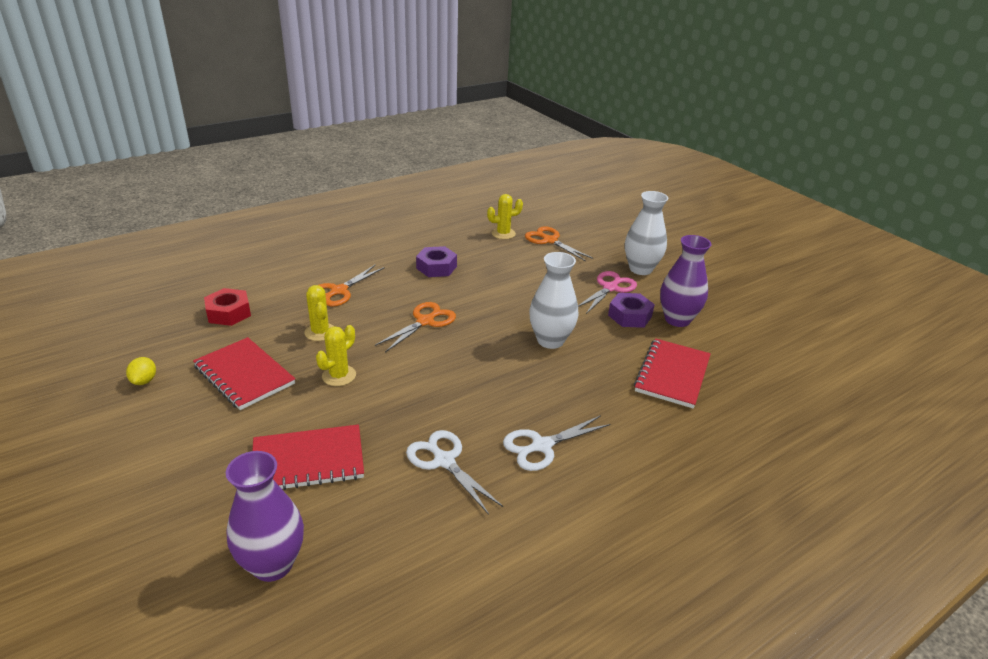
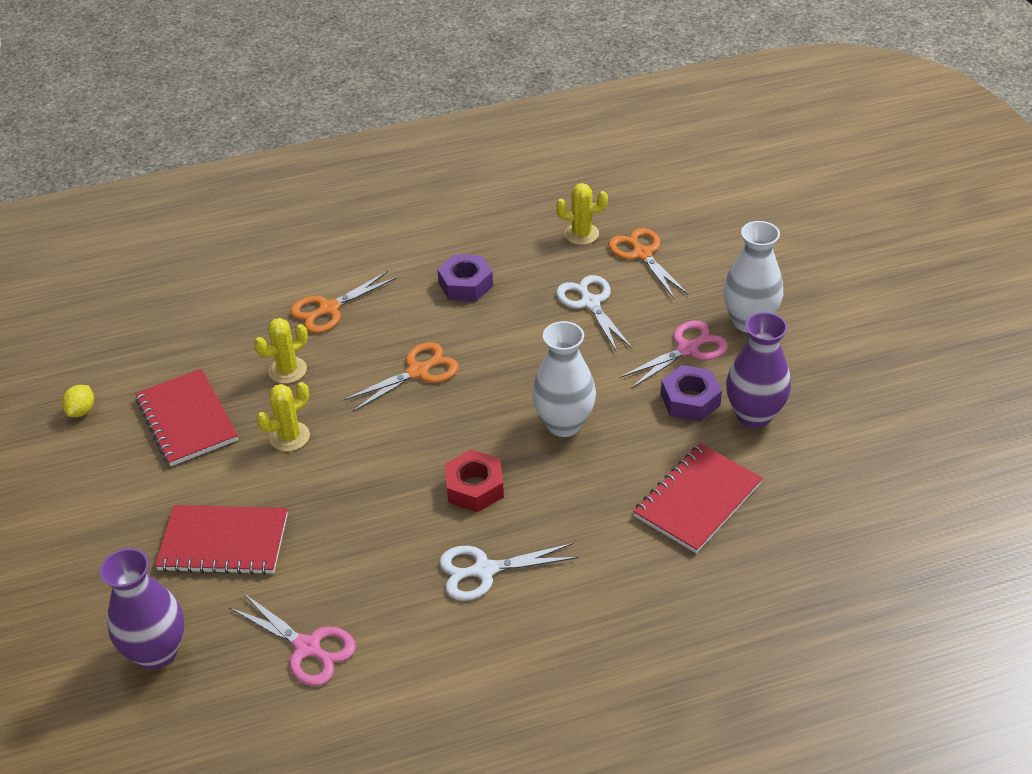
camera: 20 degrees right, 10 degrees up
(229, 313) = (191, 326): red nut -> red nut (474, 487)
(320, 332) = (287, 370): yellow cactus -> yellow cactus turned 60 degrees clockwise
(418, 533) = (308, 648): none -> pink scissors
(444, 461) = (366, 569): white scissors -> white scissors (590, 303)

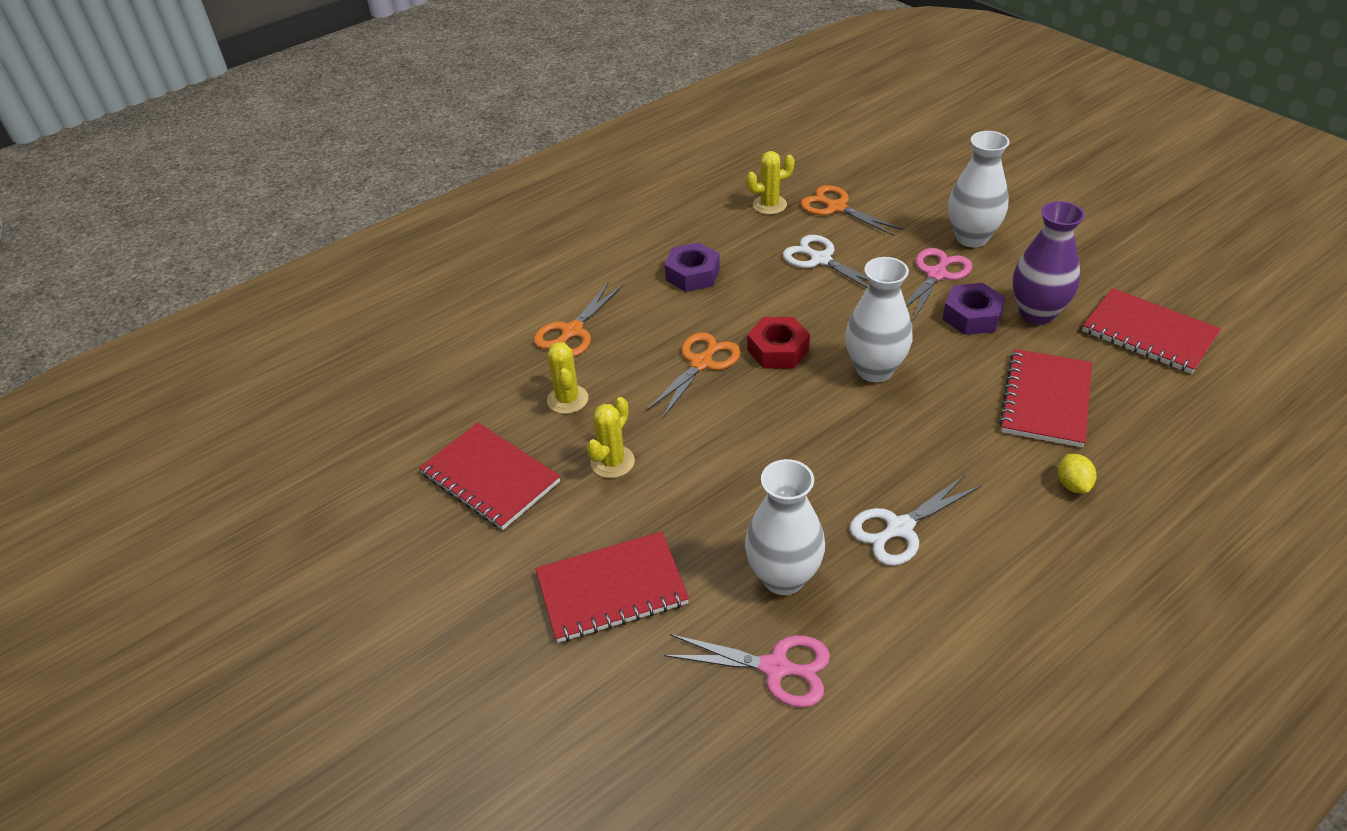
camera: 20 degrees left, 0 degrees up
(82, 411) = (365, 504): yellow lemon -> yellow lemon (1073, 484)
(157, 652) = (613, 732): purple vase -> none
(287, 370) = (567, 399): yellow cactus -> yellow cactus turned 45 degrees counterclockwise
(362, 578) = (783, 577): none -> white vase
(474, 487) = (833, 453): red nut -> red nut (778, 350)
(846, 467) = (1148, 333): none -> red notebook

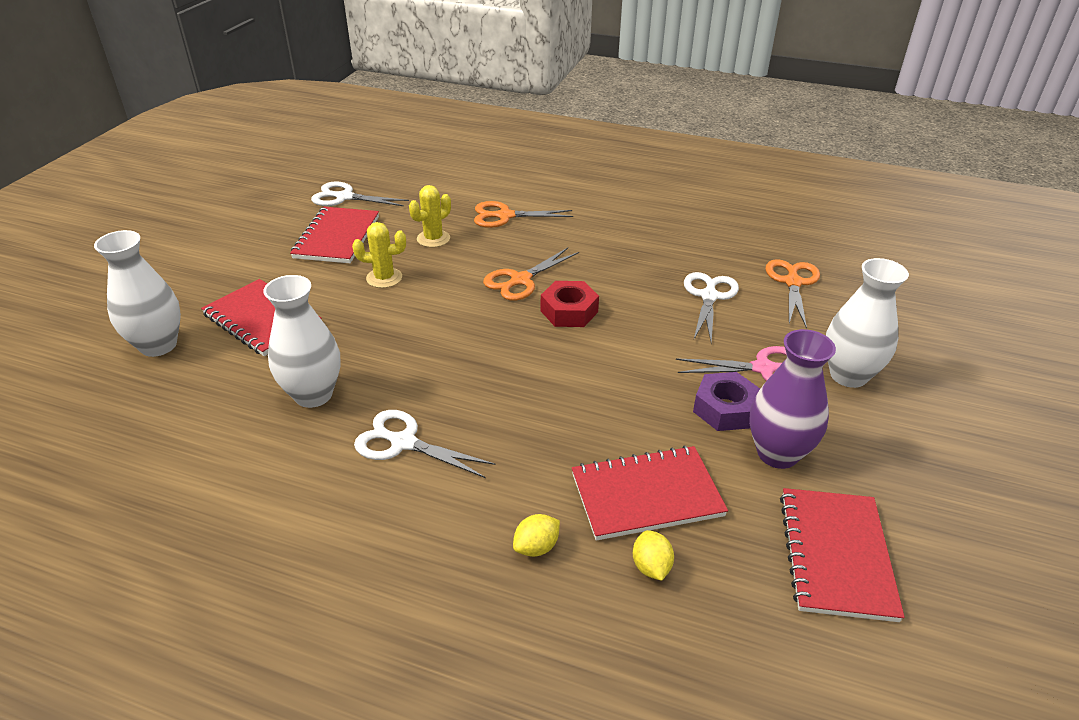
camera: 55 degrees right, 5 degrees down
(401, 446) = (344, 197): none -> white scissors
(692, 274) = (620, 242): purple nut -> none
(701, 363) = (520, 280): orange scissors -> orange scissors turned 135 degrees clockwise
(769, 205) = (752, 248): yellow cactus -> none
(776, 668) = (220, 420): pink scissors -> none
(874, 370) = (591, 370): white vase -> white vase (158, 345)
(1121, 428) = (651, 566): none -> yellow lemon

